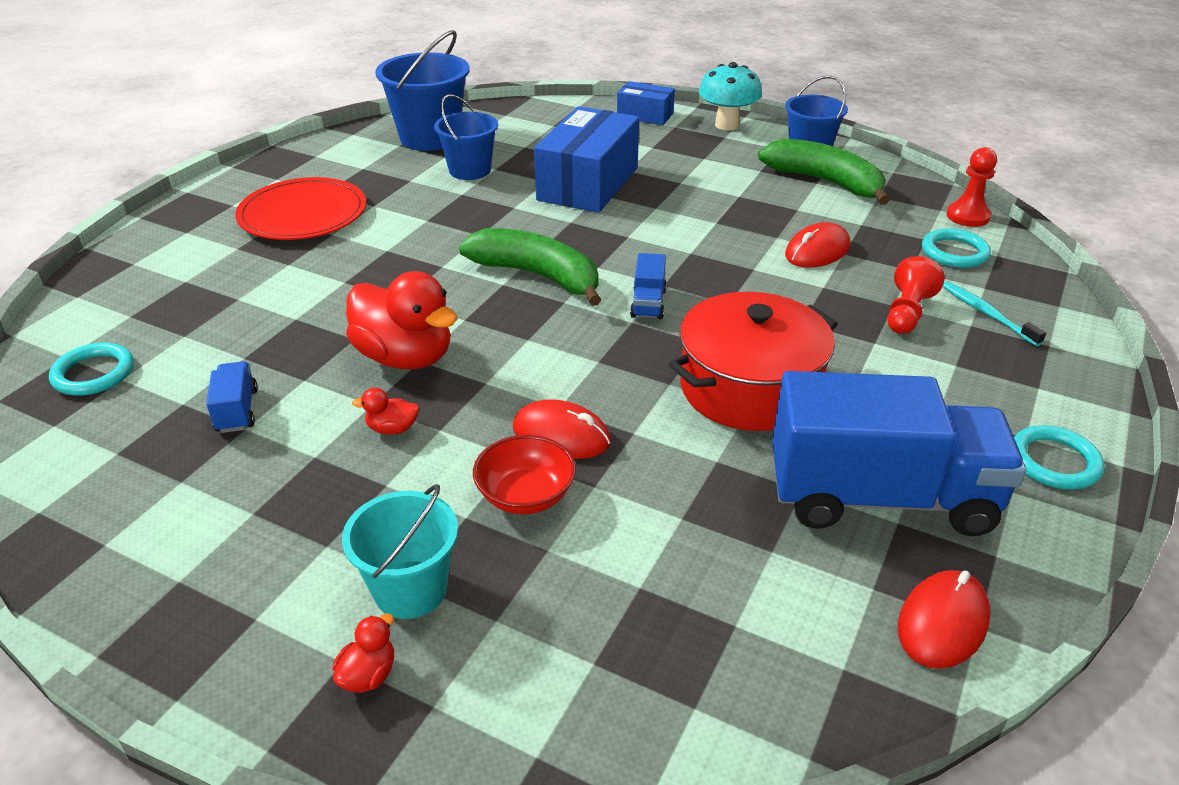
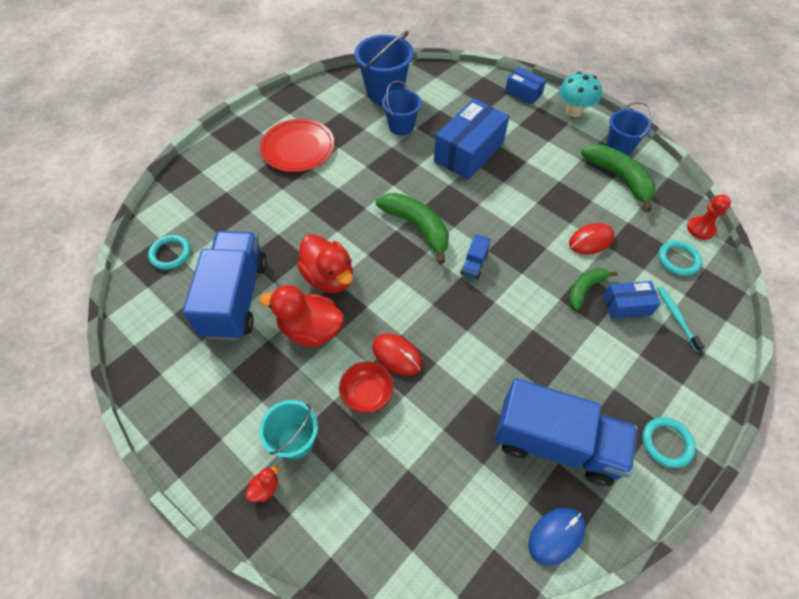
camera: 15 degrees right, 20 degrees up
(237, 411) = (236, 298): blue truck -> blue truck, size x2.50
(392, 429) = (311, 329): red duck -> red duck, size x2.35
(749, 388) = (510, 344): red pot -> none
(835, 304) = (585, 289): none -> green banana
(907, 312) = (627, 305): red pawn -> blue box
(942, 622) = (556, 535): red mouse -> blue mouse

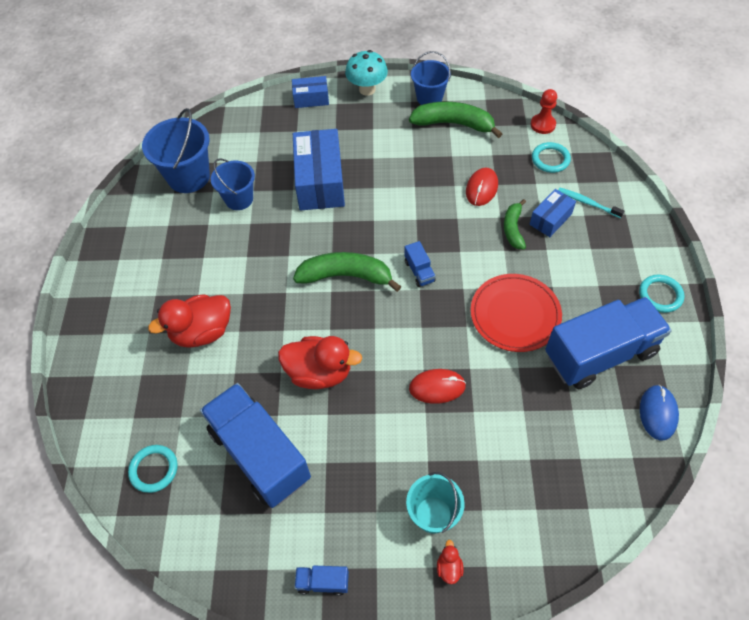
camera: 40 degrees left, 0 degrees up
(180, 415) = (323, 582): none -> blue truck
(298, 148) = (165, 285): red plate -> red plate (515, 314)
(311, 329) = (351, 425): red duck -> red duck (202, 332)
(367, 393) = (446, 434): red bowl -> none

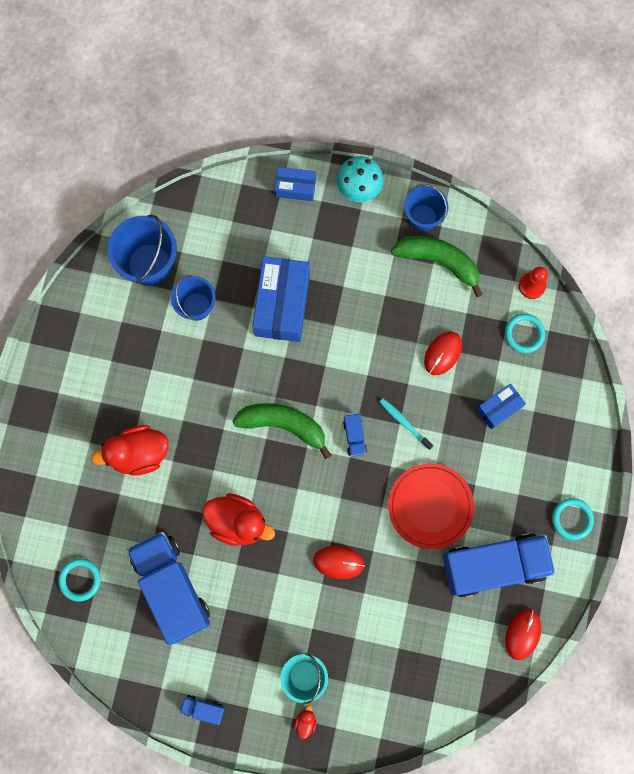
camera: 10 degrees right, 20 degrees up
(513, 229) = (459, 410): green banana -> none
(588, 203) = (542, 398): turquoise toothbrush -> turquoise toothbrush (404, 423)
(658, 413) = (523, 634): blue mouse -> red mouse

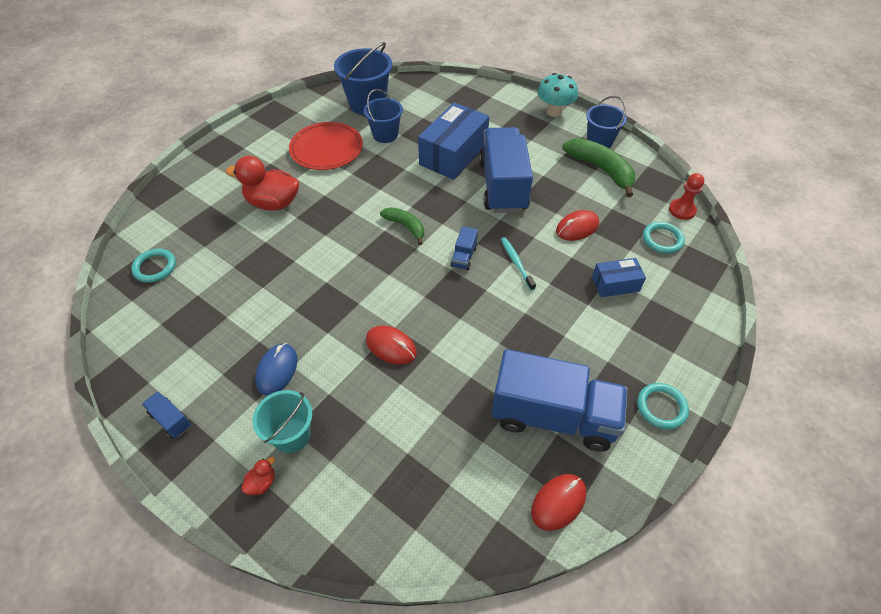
camera: 25 degrees right, 25 degrees down
(171, 588) = (224, 304): blue truck -> blue truck (502, 186)
(238, 522) = (319, 278): red duck -> none
(258, 628) = (277, 370): none -> blue mouse
(283, 425) = (406, 226): green banana -> green banana, size x0.60
(295, 187) = (504, 97): blue box -> none
(430, 506) = (509, 336): red plate -> red plate (326, 149)

